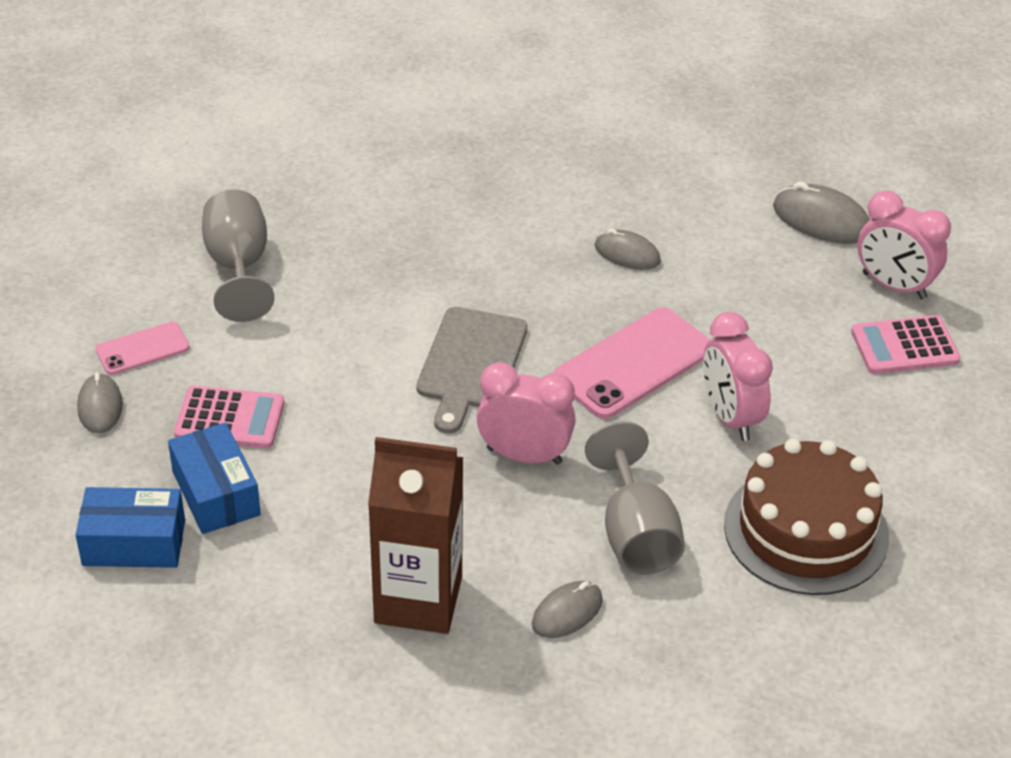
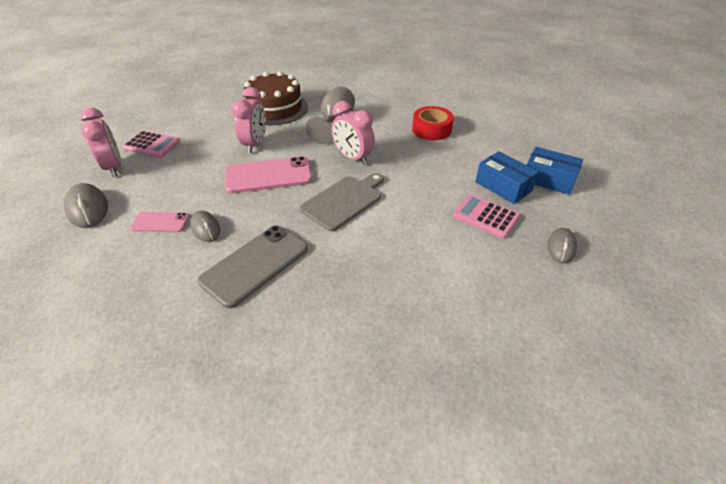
camera: 150 degrees left, 0 degrees up
(142, 348) = (529, 275): pink phone -> pink phone (160, 222)
(216, 493) = (503, 186): blue box -> blue box turned 45 degrees counterclockwise
(238, 267) = (445, 313): grey goblet -> none
(418, 600) = (431, 130): brown carton -> red tape
(510, 237) = (255, 265): none -> grey phone
(567, 612) = (380, 113): grey mouse -> none

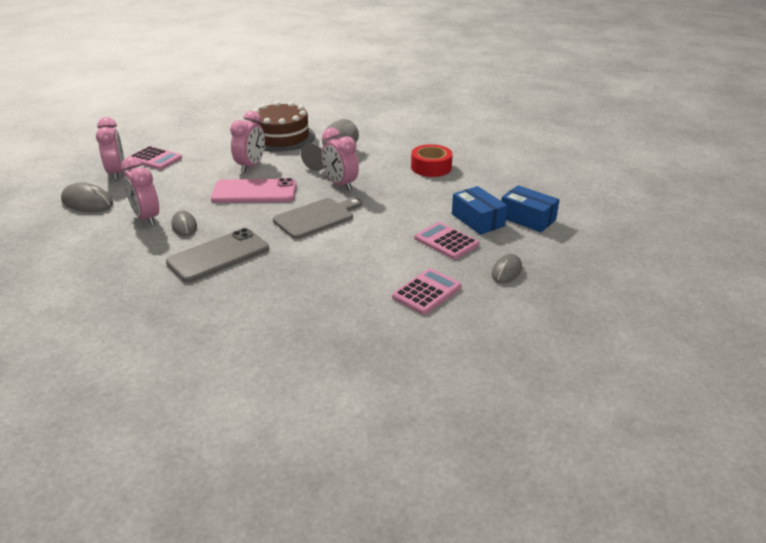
camera: 10 degrees right, 10 degrees down
(88, 208) = (87, 202): grey mouse -> grey mouse turned 45 degrees counterclockwise
(160, 222) = (146, 218): pink phone -> pink clock
(496, 286) = (427, 292): none -> pink calculator

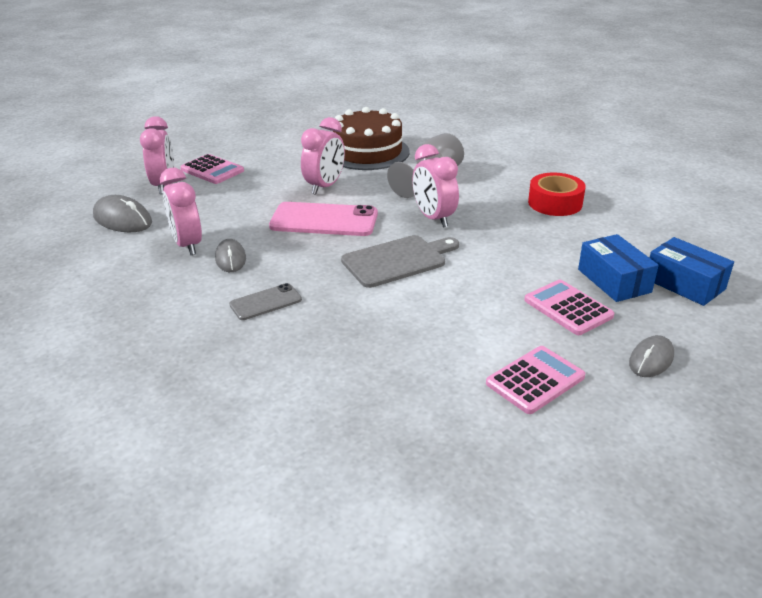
camera: 10 degrees right, 0 degrees up
(218, 256) = (266, 302): grey phone -> grey phone, size x0.55

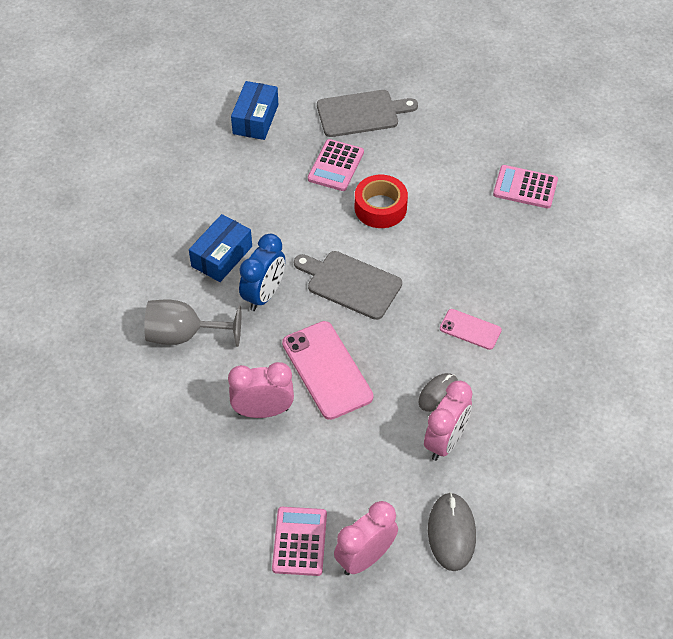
camera: 125 degrees left, 20 degrees up
(266, 302) = (470, 329): grey phone -> pink phone
(368, 152) = (155, 424): brown cake -> none
(433, 218) = (264, 295): pink clock -> blue clock
(535, 380) = (426, 155): pink calculator -> pink calculator (525, 187)
(555, 203) = (174, 227): red tape -> red tape (380, 208)
(614, 281) = (280, 154): blue box -> blue box (222, 256)
(651, 359) = (361, 113): grey mouse -> grey cutting board

